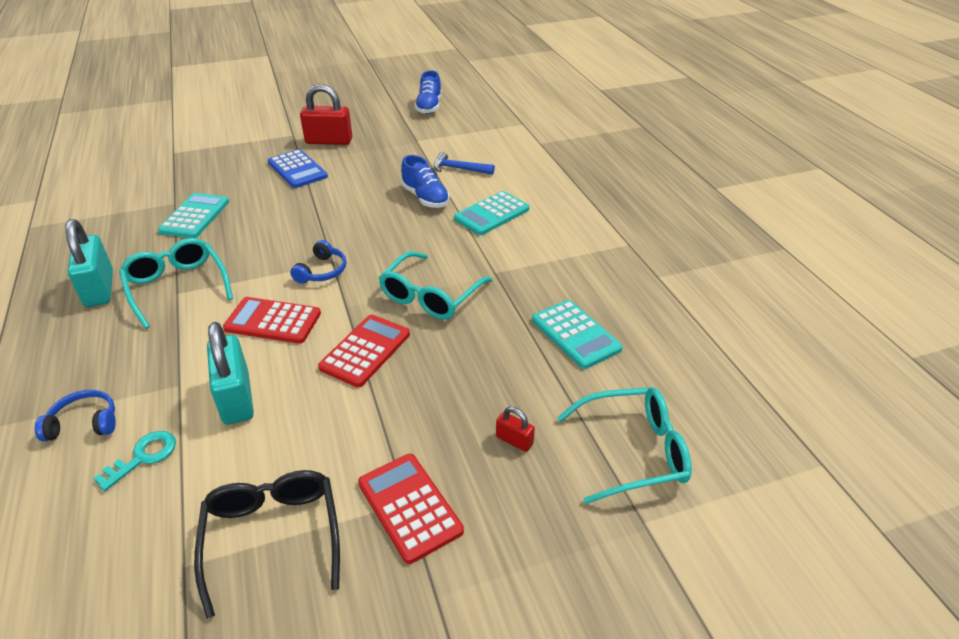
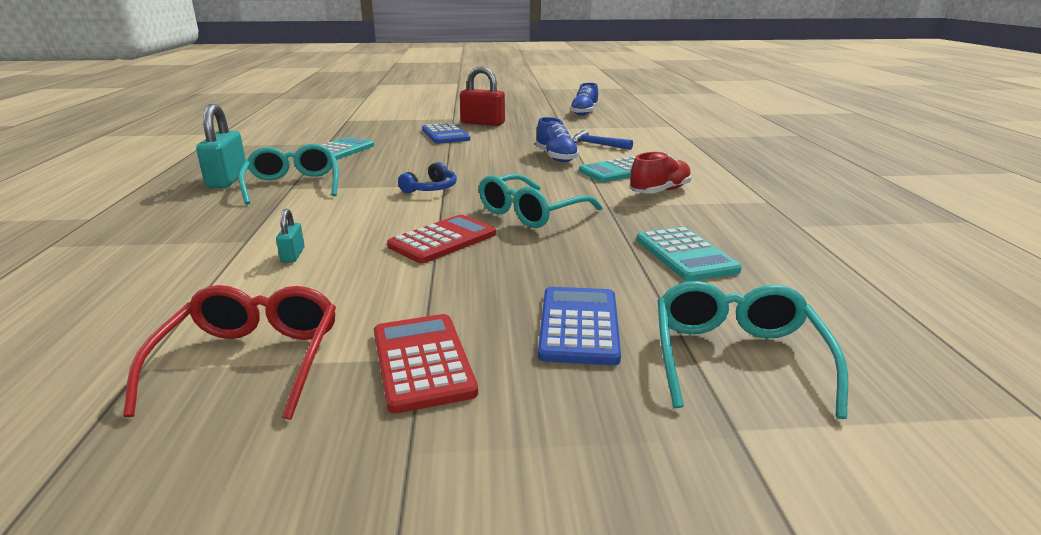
camera: 15 degrees right, 15 degrees down
(84, 423) = (141, 253): blue headphones -> none
(143, 457) = (172, 282): turquoise key -> none
(236, 398) = (293, 255): turquoise padlock -> turquoise padlock, size x0.48
(273, 321) = (364, 212): red calculator -> none
(273, 537) = (251, 361): black glasses -> red glasses
(514, 440) = (578, 326): red padlock -> blue calculator
(535, 243) = (660, 191): none -> red shoe
(633, 451) = (736, 357): turquoise glasses -> turquoise glasses turned 90 degrees counterclockwise

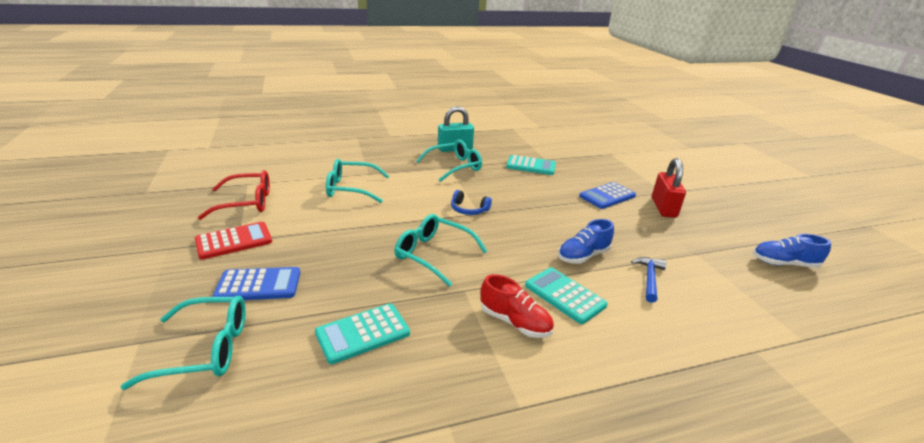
camera: 75 degrees right, 5 degrees up
(293, 255) = (351, 188): turquoise padlock -> turquoise glasses
(442, 240) = (377, 226): red calculator -> none

